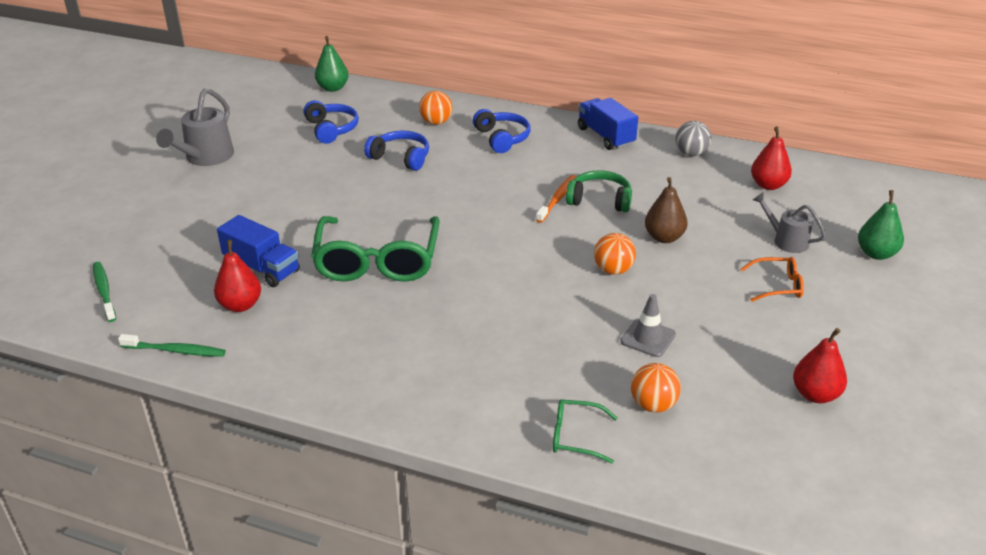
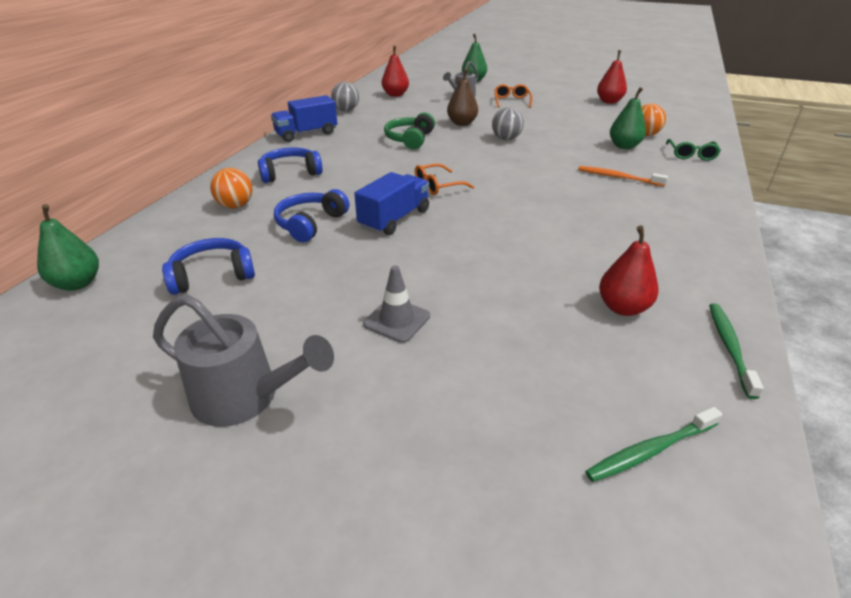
camera: 90 degrees left, 0 degrees up
(262, 268) = (547, 300): blue truck -> blue truck (394, 219)
(377, 261) = (516, 229): green glasses -> none
(472, 218) = (437, 186): none -> orange glasses
(557, 199) = (406, 153): orange toothbrush -> orange toothbrush (618, 177)
(601, 373) = (624, 146): none -> green pear
(613, 270) = (506, 139): orange ball -> grey ball
(648, 338) = (580, 133): grey traffic cone -> grey traffic cone (397, 320)

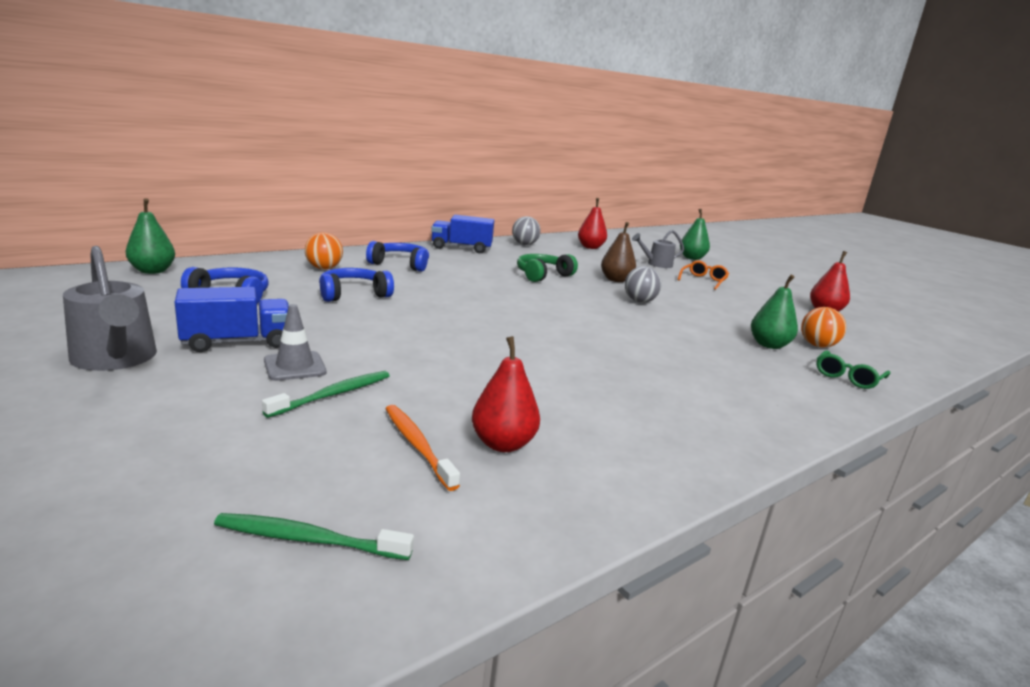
camera: 30 degrees right, 15 degrees down
(394, 219) = (422, 314): blue truck -> blue truck (237, 342)
(437, 186) = (504, 308): orange glasses -> none
(618, 177) = (708, 362): orange toothbrush -> orange toothbrush (417, 445)
(729, 347) = (555, 521): green toothbrush -> green toothbrush (333, 394)

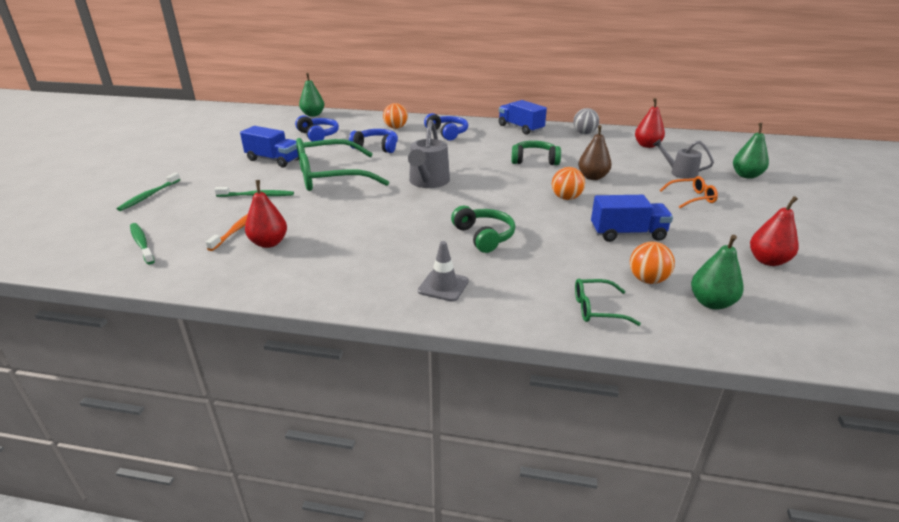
camera: 50 degrees right, 10 degrees up
(113, 464) = (149, 196): none -> green toothbrush
(116, 359) = (221, 156): grey watering can -> grey watering can (428, 182)
(295, 366) = (270, 178): grey traffic cone -> grey traffic cone (443, 286)
(378, 342) = (329, 177): none -> green glasses
(639, 301) = (566, 198): grey ball -> orange ball
(666, 352) = (484, 236): none -> green headphones
(735, 317) = (627, 234): none -> blue truck
(769, 345) = (593, 262): green pear -> green pear (711, 303)

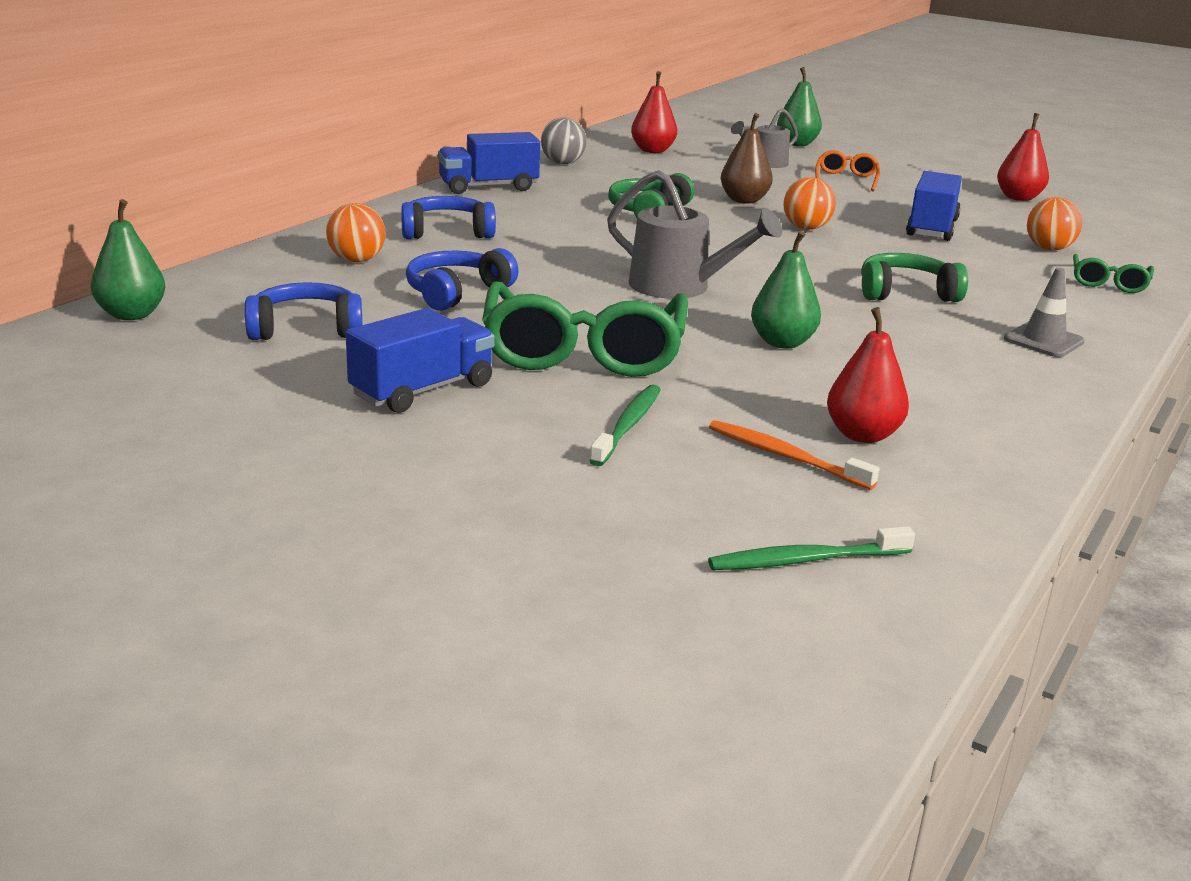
camera: 70 degrees left, 5 degrees down
(149, 196) = (524, 548): green toothbrush -> none
(711, 303) = (1101, 239): green pear -> green pear (782, 342)

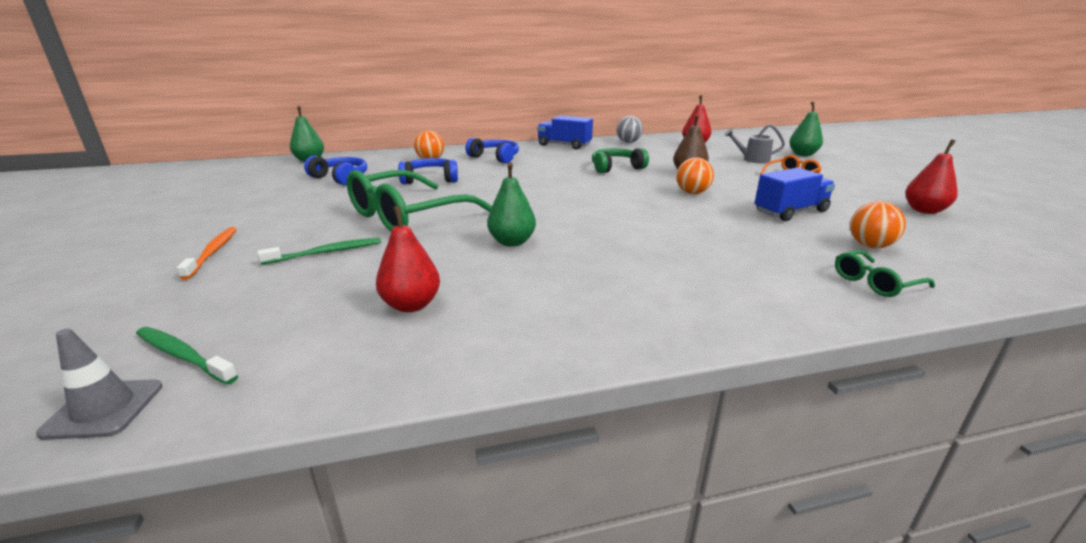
camera: 45 degrees right, 0 degrees up
(422, 390) = (306, 210): blue truck -> none
(680, 287) = (535, 202): grey watering can -> none
(785, 456) = (342, 297): orange toothbrush -> orange toothbrush (213, 252)
(906, 293) = (667, 240): green headphones -> none
(1043, 340) = (700, 300): grey traffic cone -> grey traffic cone (104, 409)

